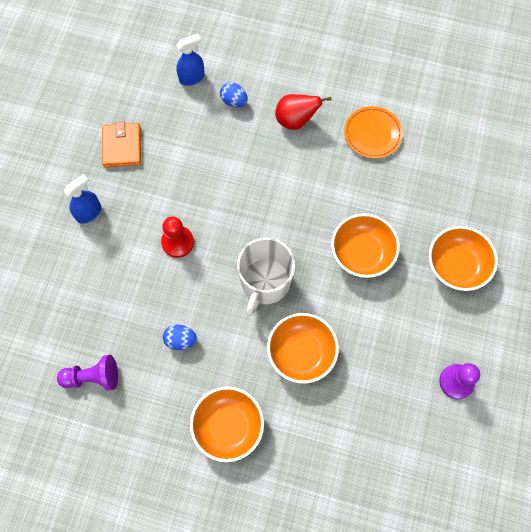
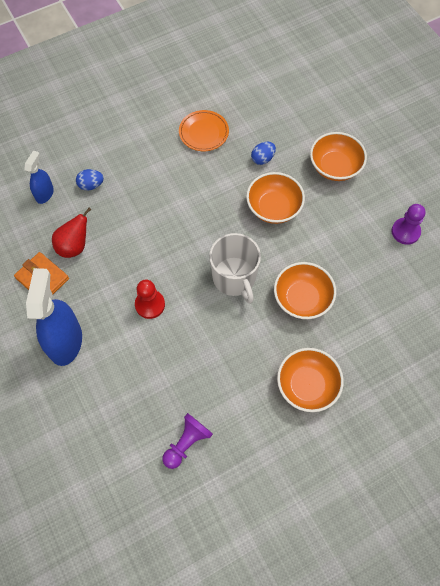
camera: 45 degrees left, 5 degrees down
(89, 213) = (65, 341): blue spray bottle -> blue spray bottle, size x1.88
(180, 340) = (219, 363): blue egg -> blue egg (262, 159)
(295, 120) = (146, 164): red pear -> red pear (74, 246)

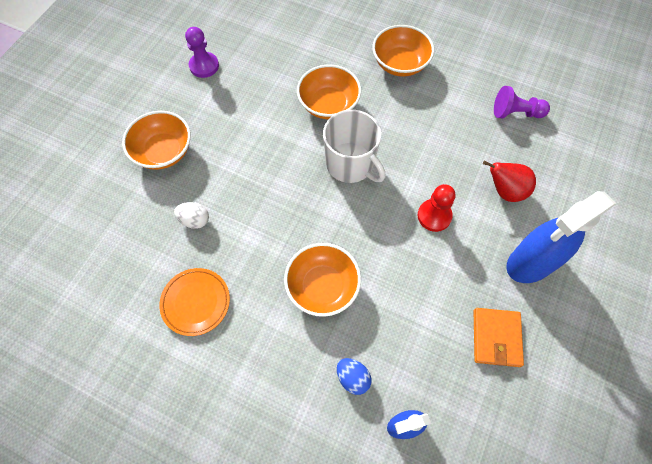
camera: 125 degrees left, 0 degrees up
(74, 246) = (436, 334): red pear -> red pear (505, 191)
(234, 278) = (351, 164): white mug -> white mug turned 105 degrees clockwise
(262, 159) = (195, 220): blue egg -> white egg
(274, 207) = (250, 176): orange bowl -> orange bowl (322, 286)

